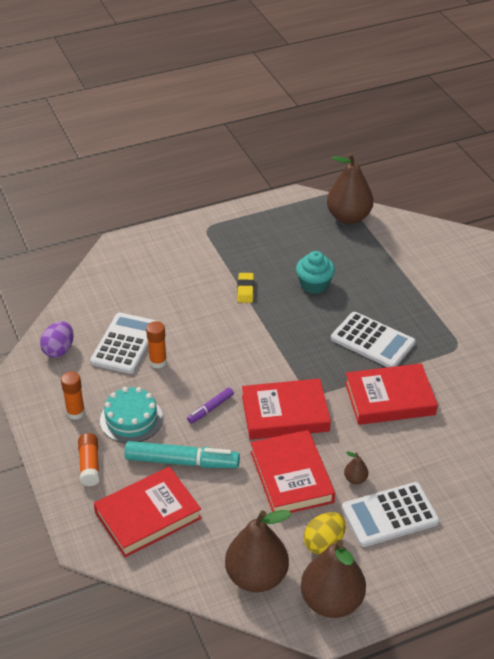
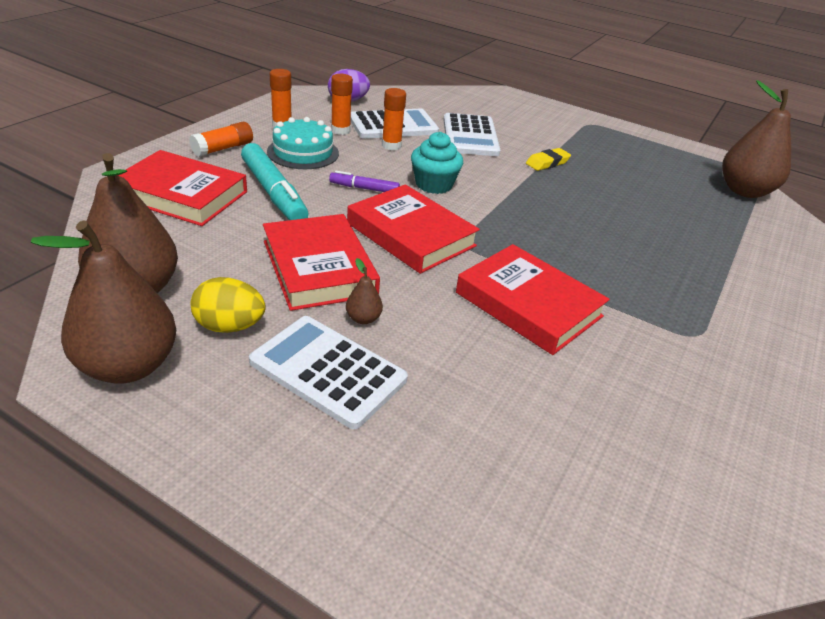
camera: 50 degrees right, 5 degrees down
(110, 380) = (340, 130): none -> orange glue stick
(291, 477) = (319, 267): red book -> red book turned 60 degrees counterclockwise
(314, 284) = (618, 198): turquoise cupcake -> turquoise cupcake (434, 184)
(372, 341) = (599, 262): white calculator -> white calculator (470, 136)

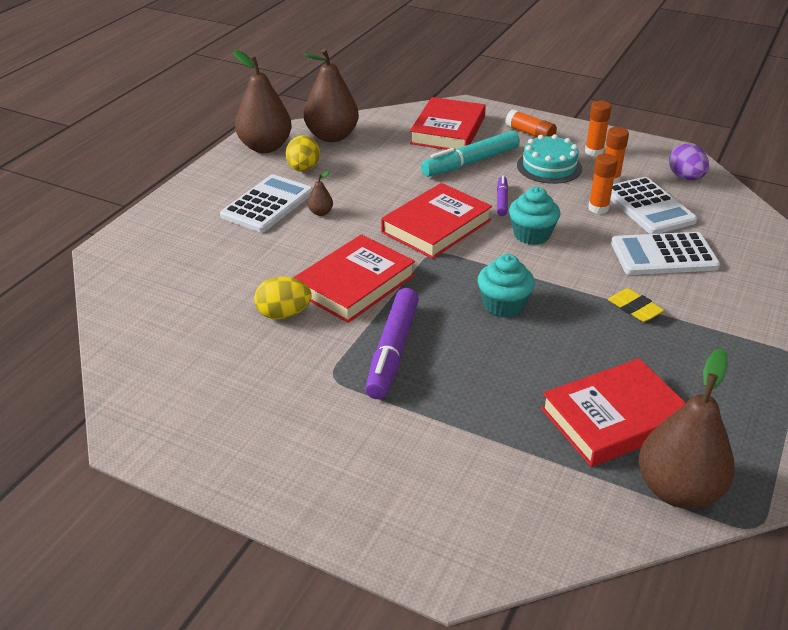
camera: 90 degrees right, 0 degrees up
(319, 267) = (375, 191): red book -> red book (614, 418)
(553, 219) = (503, 305): none -> turquoise cupcake
(598, 367) = (283, 314): none -> yellow egg
(640, 291) = (393, 351): none -> purple marker

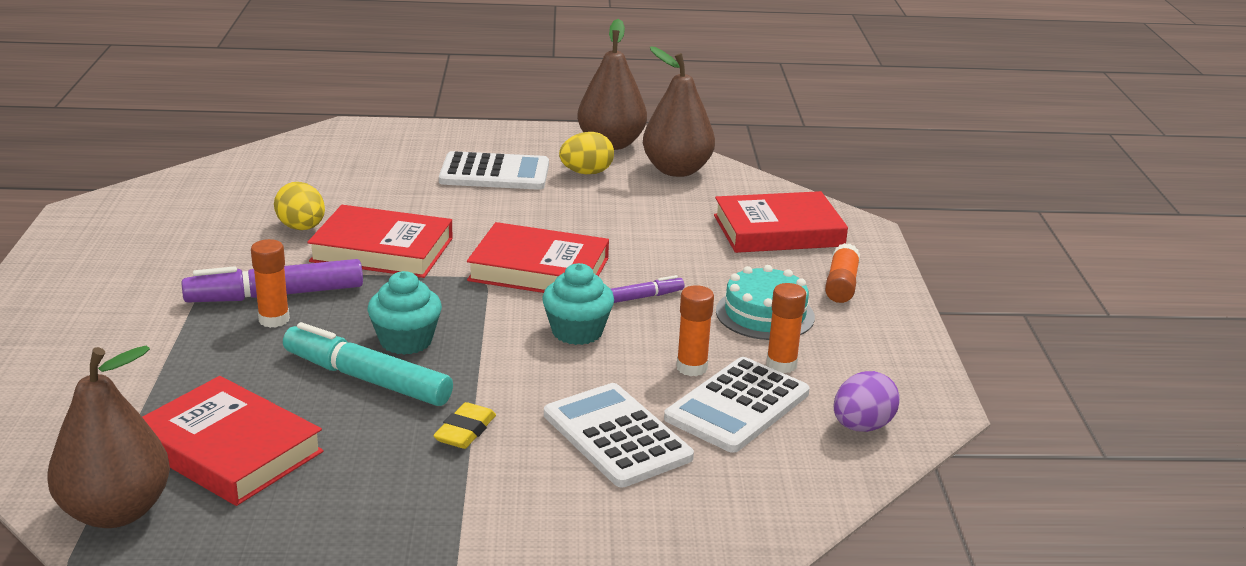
camera: 60 degrees right, 10 degrees down
(320, 212) = (505, 202): brown pear -> none
(471, 162) = (712, 261): turquoise marker -> turquoise marker (367, 379)
(594, 152) = (849, 340): orange glue stick -> orange glue stick (274, 320)

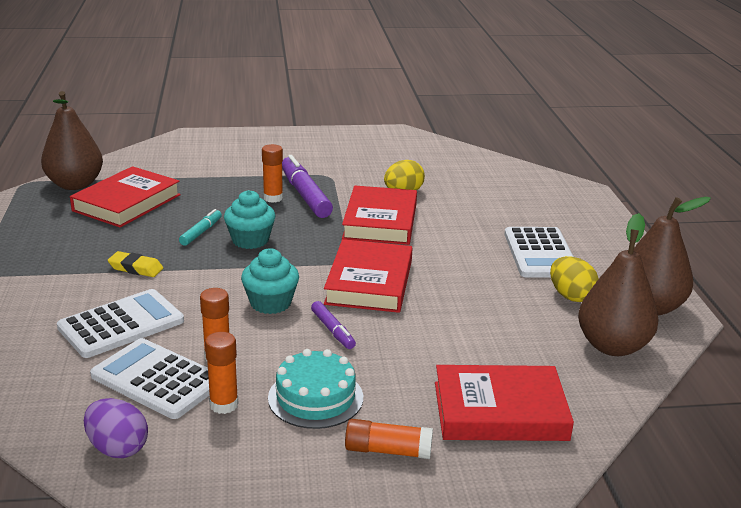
camera: 85 degrees right, 0 degrees up
(367, 379) = (201, 232): turquoise marker -> turquoise marker, size x0.52
(778, 231) = (500, 411): red book -> red book turned 75 degrees counterclockwise

